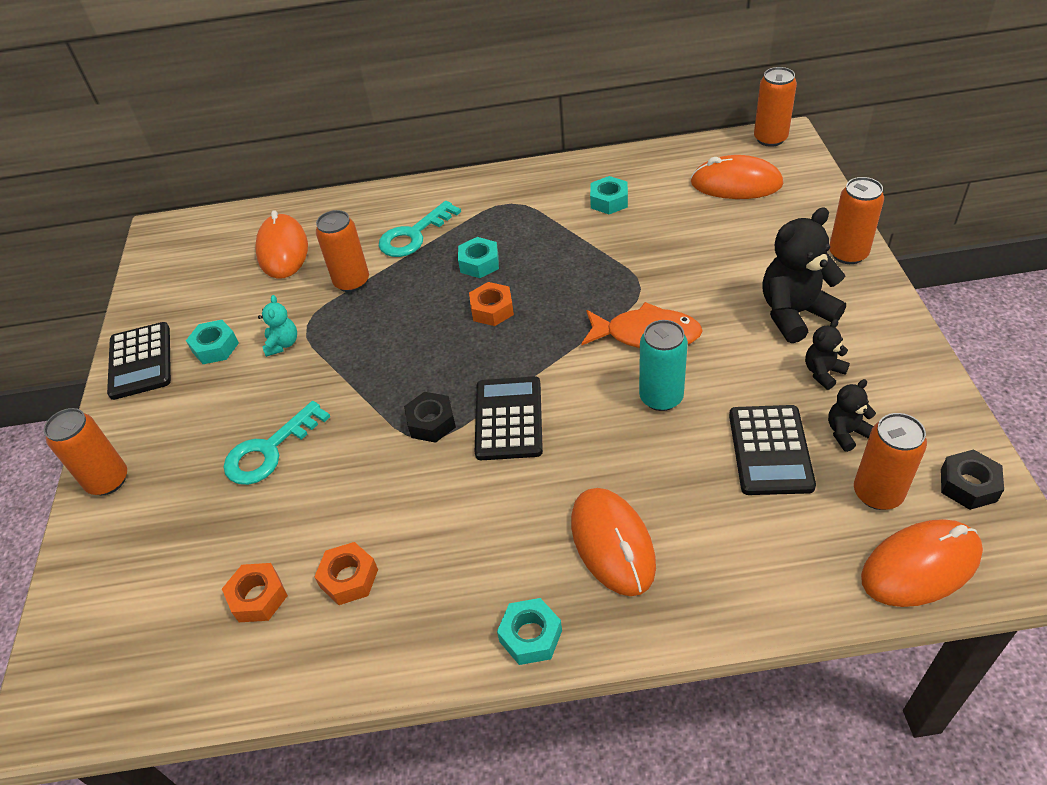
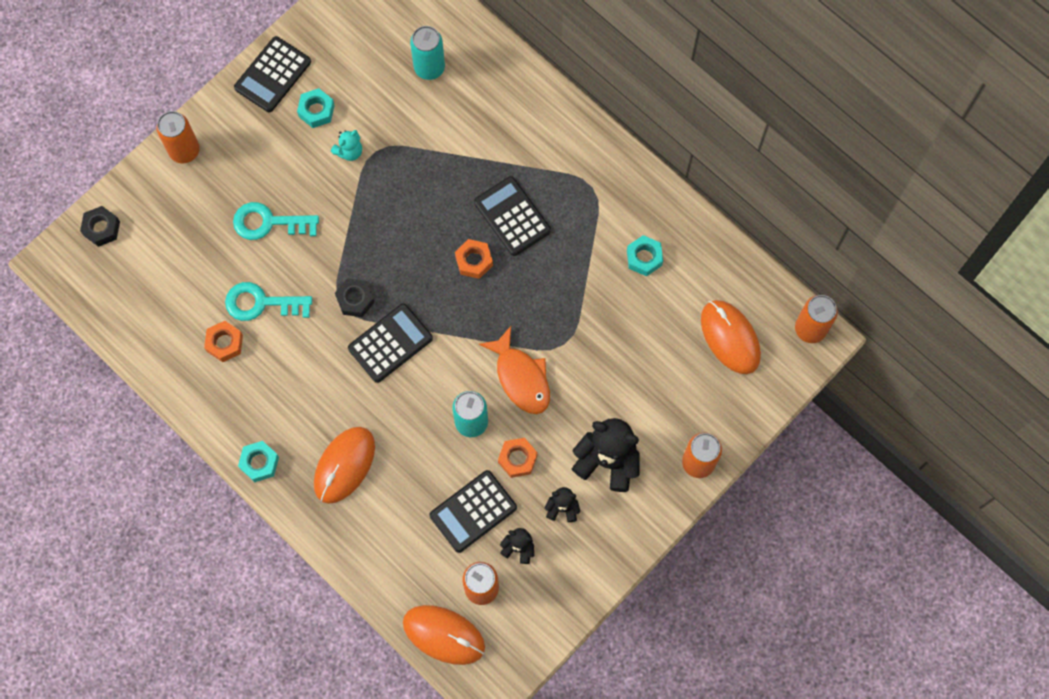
camera: 45 degrees right, 25 degrees up
(258, 597) = (181, 306): orange nut -> orange nut (517, 459)
(283, 250) = (429, 68): orange mouse -> turquoise can
(352, 282) = (433, 145): orange can -> none
(414, 235) = (509, 146): turquoise key -> turquoise key (261, 303)
(479, 263) = (512, 216): turquoise nut -> black calculator
(968, 485) = (523, 635): black nut -> black nut (101, 228)

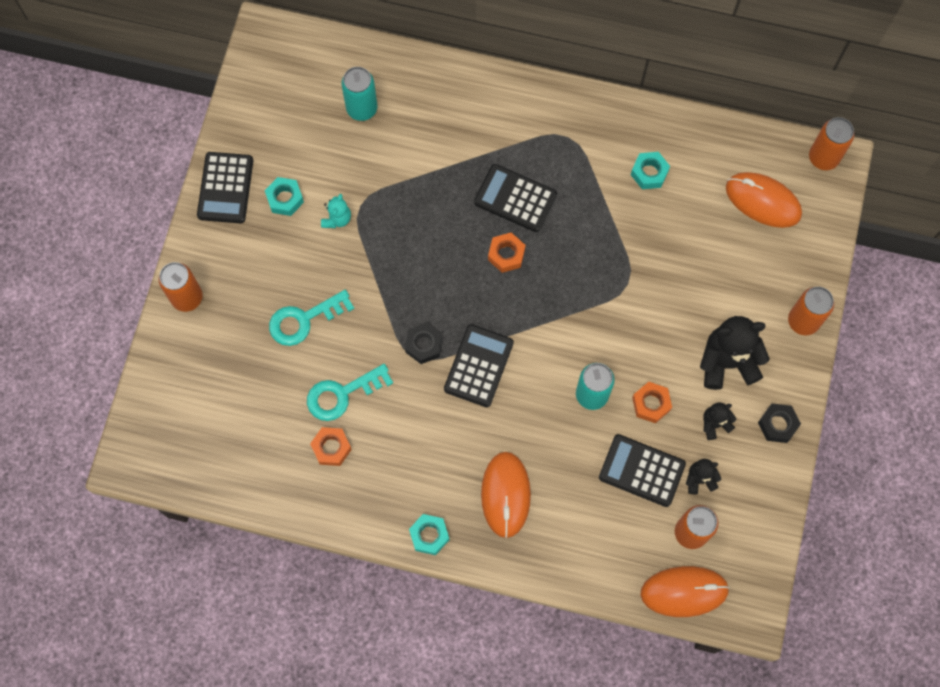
camera: 30 degrees left, 0 degrees up
(101, 228) = (154, 408): black nut -> black nut (777, 424)
(473, 511) = (642, 470): black calculator -> black calculator turned 90 degrees clockwise
(521, 377) = (610, 332): orange fish -> none

